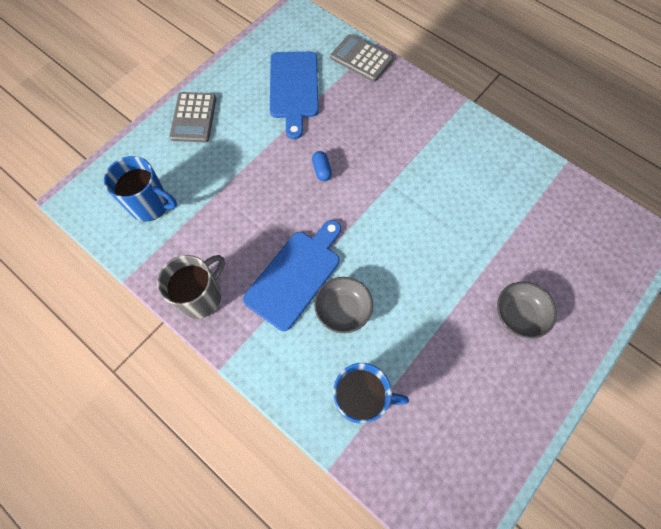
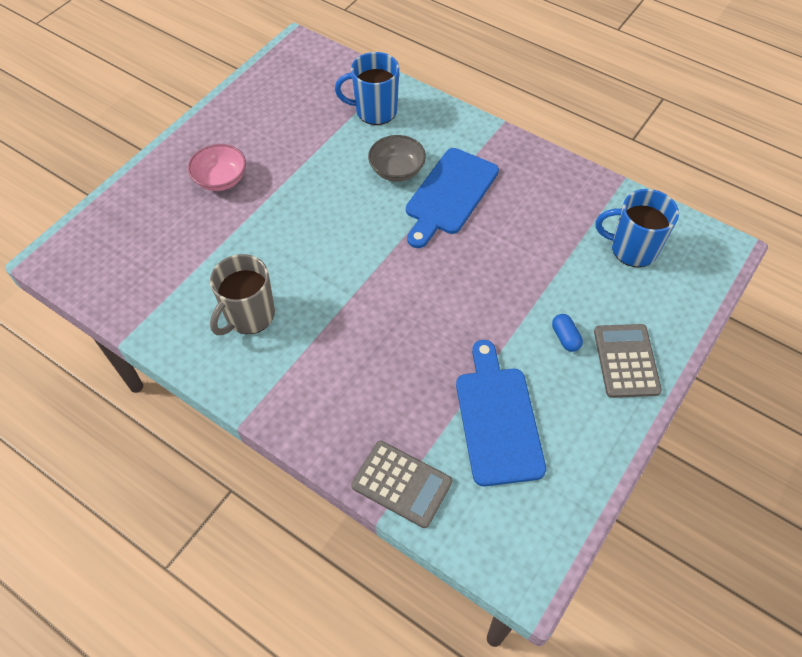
camera: 175 degrees right, 10 degrees down
(201, 297) = (541, 170): grey mug -> grey mug (249, 316)
(322, 170) = (438, 304): blue capsule -> blue capsule (565, 337)
(518, 315) = (221, 179): grey bowl -> pink bowl

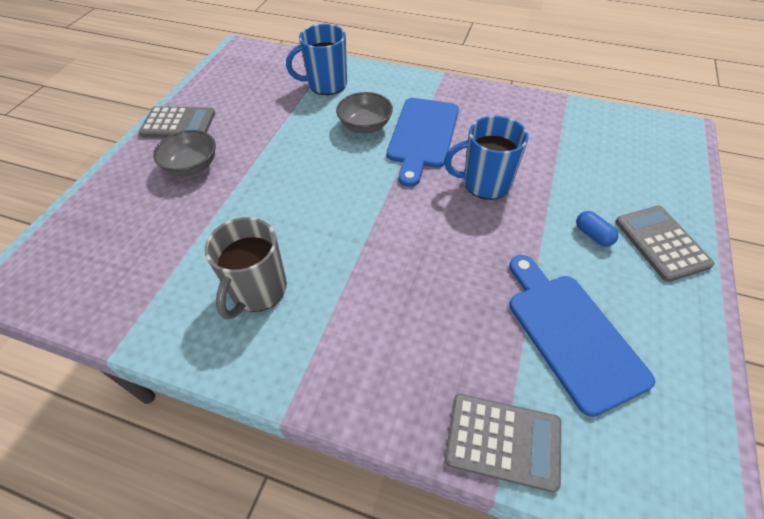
camera: 15 degrees left, 5 degrees down
(218, 128) = (178, 123): none -> grey calculator
(221, 179) = (192, 166): pink bowl -> grey bowl
(632, 249) = (607, 146): blue mug -> blue mug (484, 183)

